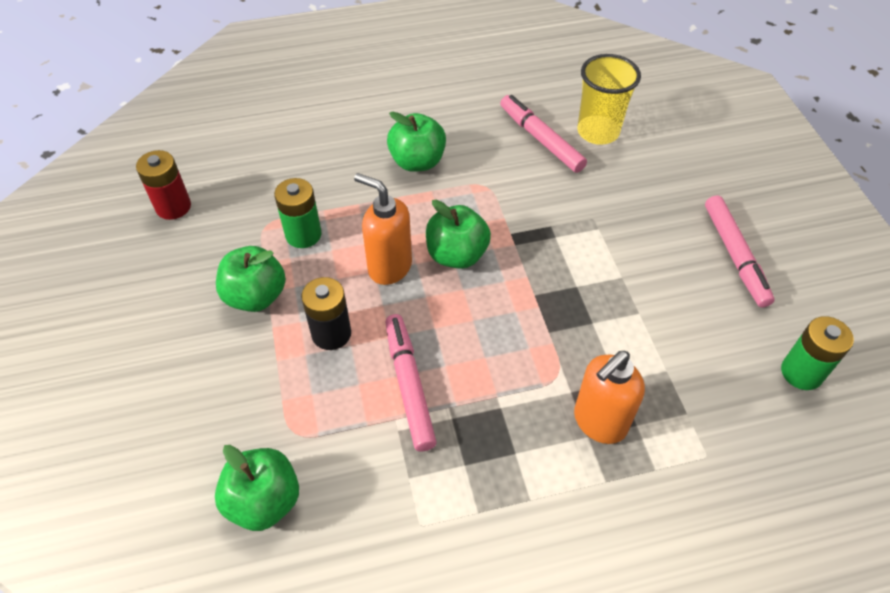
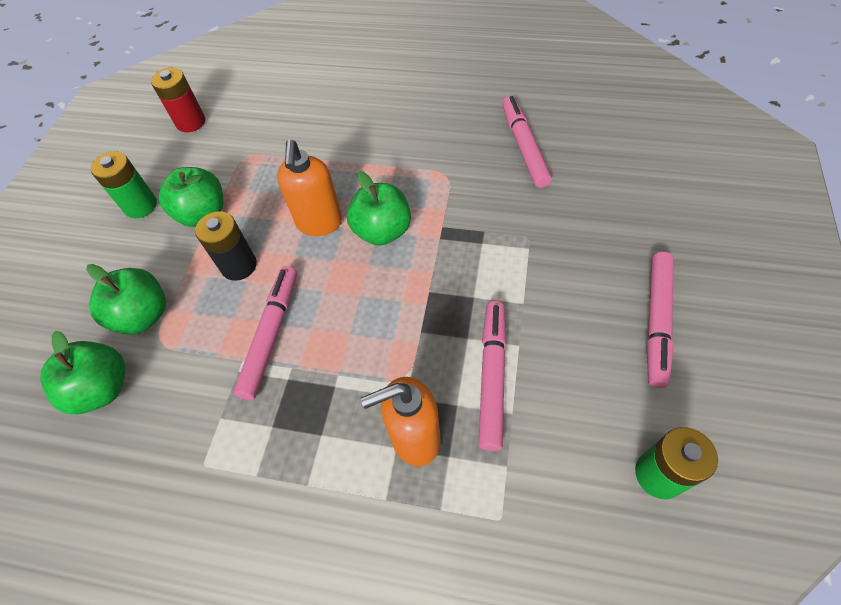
camera: 30 degrees right, 5 degrees up
(303, 234) = (270, 174): green battery -> green battery (140, 206)
(389, 267) = (319, 223): orange soap dispenser -> orange soap dispenser turned 150 degrees counterclockwise
(417, 162) = (400, 137): green apple -> green apple (143, 315)
(598, 132) = (584, 154): yellow cup -> none
(632, 347) = (492, 376): none -> pink marker

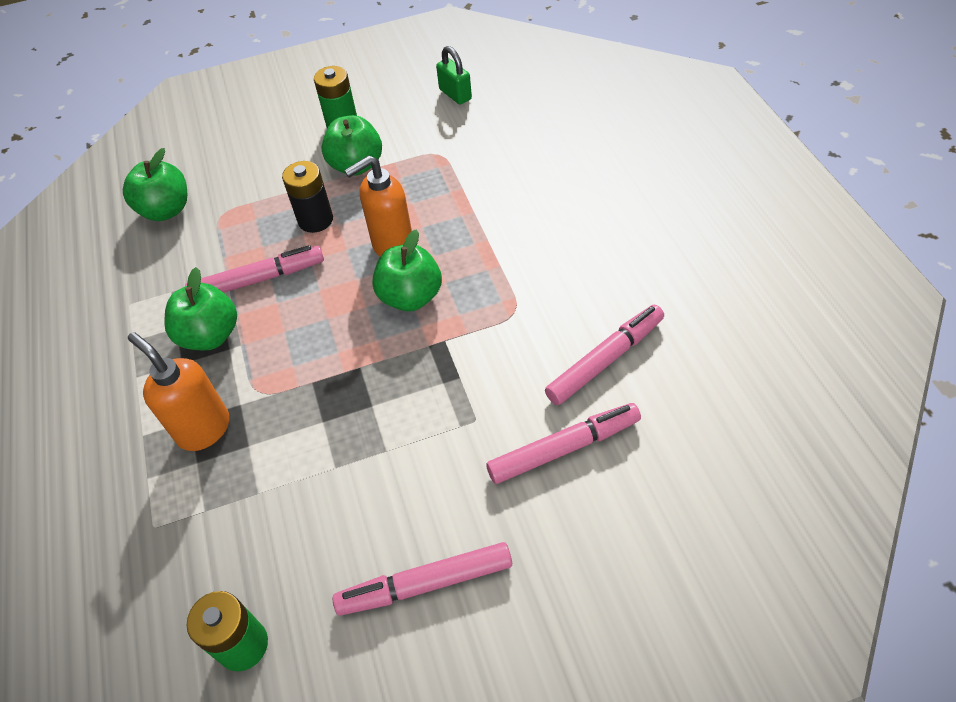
camera: 60 degrees right, 5 degrees down
(143, 315) = (238, 192): green apple -> green apple (210, 335)
(191, 122) = (455, 94): red battery -> green padlock
(492, 376) = (289, 460): pink marker -> pink marker (563, 448)

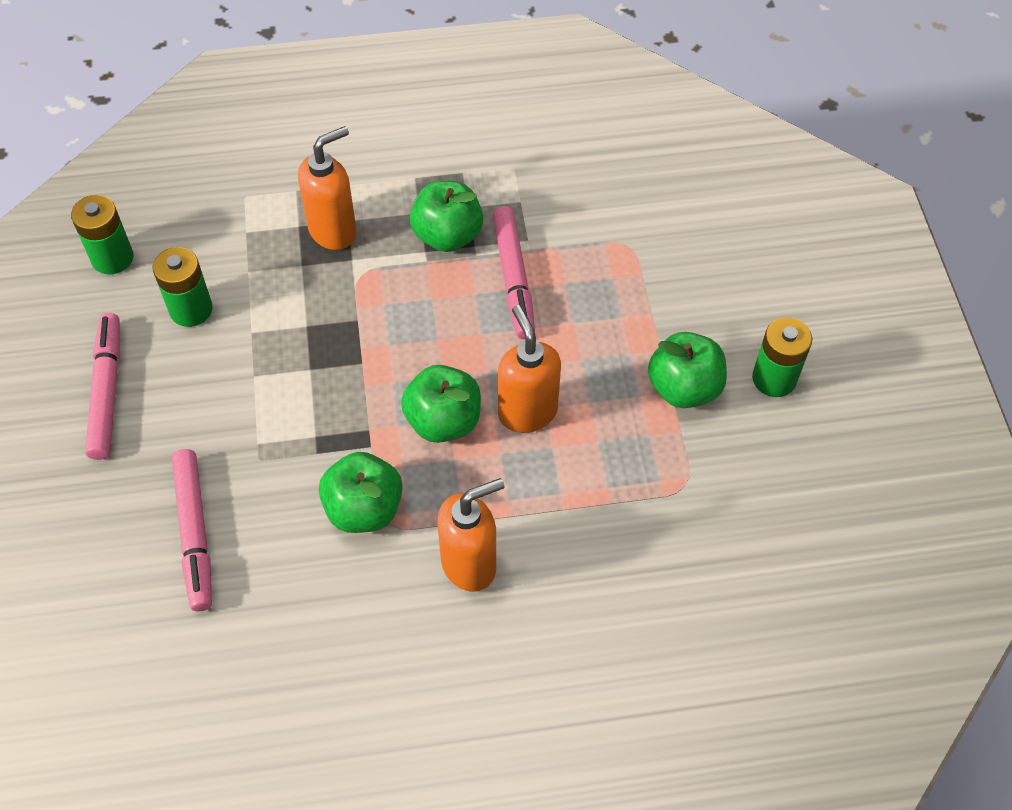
camera: 95 degrees right, 5 degrees up
(166, 210) = (649, 194): green apple -> green apple (364, 509)
(311, 533) = (191, 309): none -> green battery
(315, 220) = (594, 337): black battery -> none
(455, 94) = (814, 526): green padlock -> none
(534, 255) = (469, 564): none -> orange soap dispenser
(605, 360) = (288, 602): pink marker -> none

